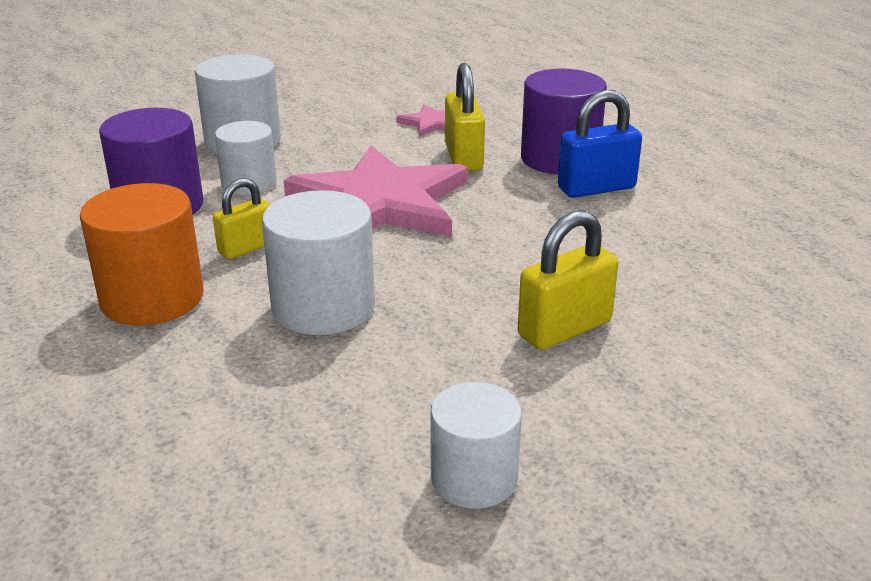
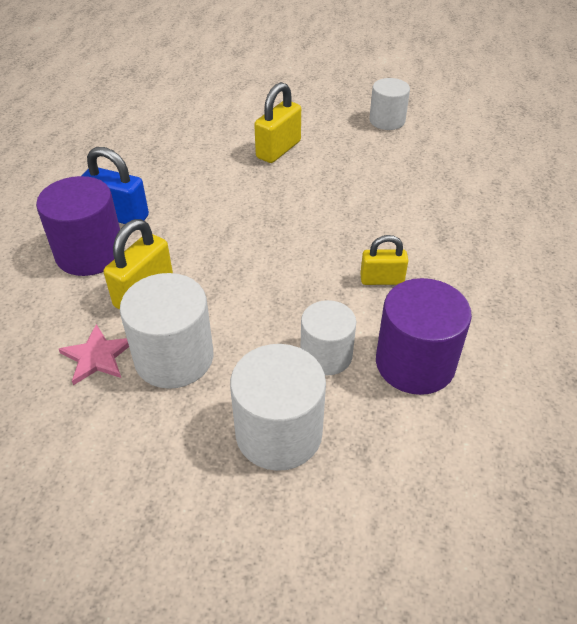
camera: 140 degrees left, 15 degrees up
(152, 298) = (465, 266): orange cylinder -> none
(323, 307) = (374, 213): white cylinder -> white cylinder (174, 357)
(380, 202) = (258, 276): pink star -> none
(564, 329) = (278, 150): yellow padlock -> yellow padlock turned 60 degrees counterclockwise

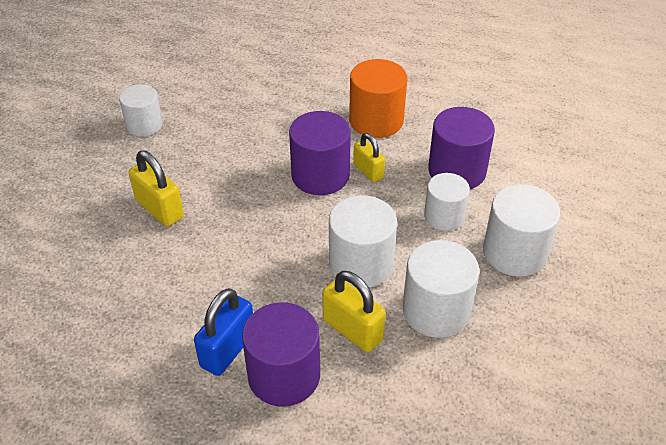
camera: 80 degrees left, 0 degrees up
(97, 356) = (429, 366): pink star -> none
(234, 289) = (361, 264): none -> white cylinder
(360, 242) = (320, 175): none -> purple cylinder
(382, 280) = (368, 171): yellow padlock -> yellow padlock turned 45 degrees counterclockwise
(477, 277) = (376, 120): none -> orange cylinder

